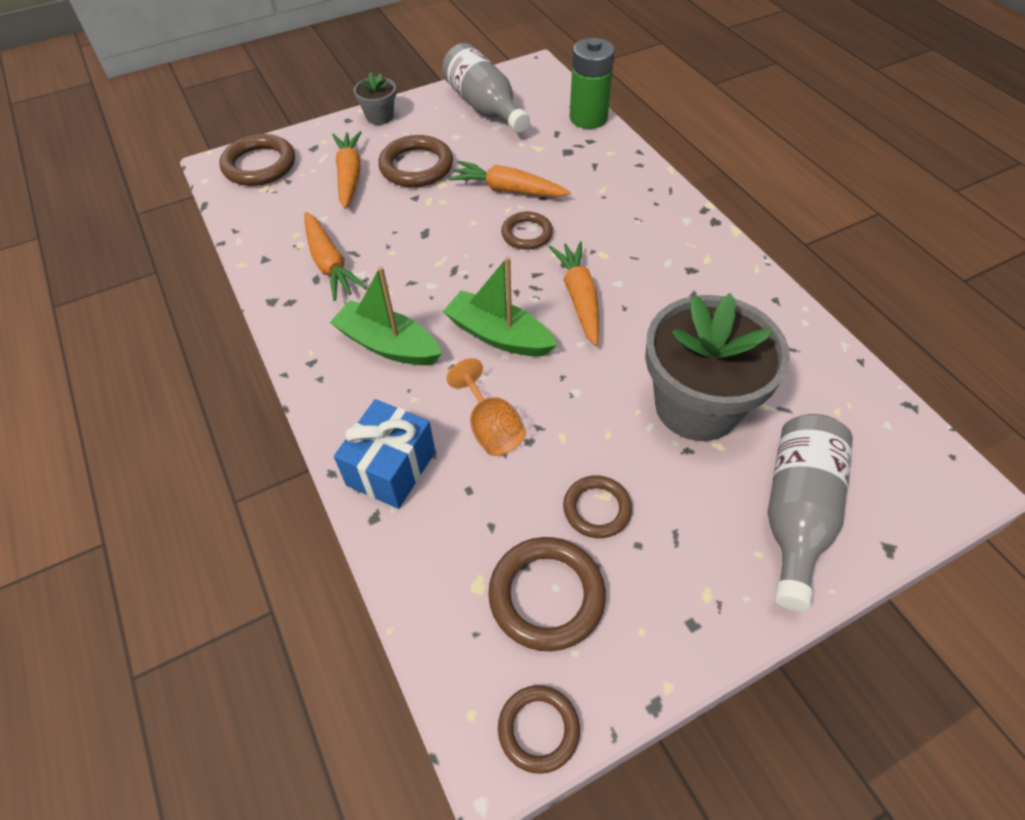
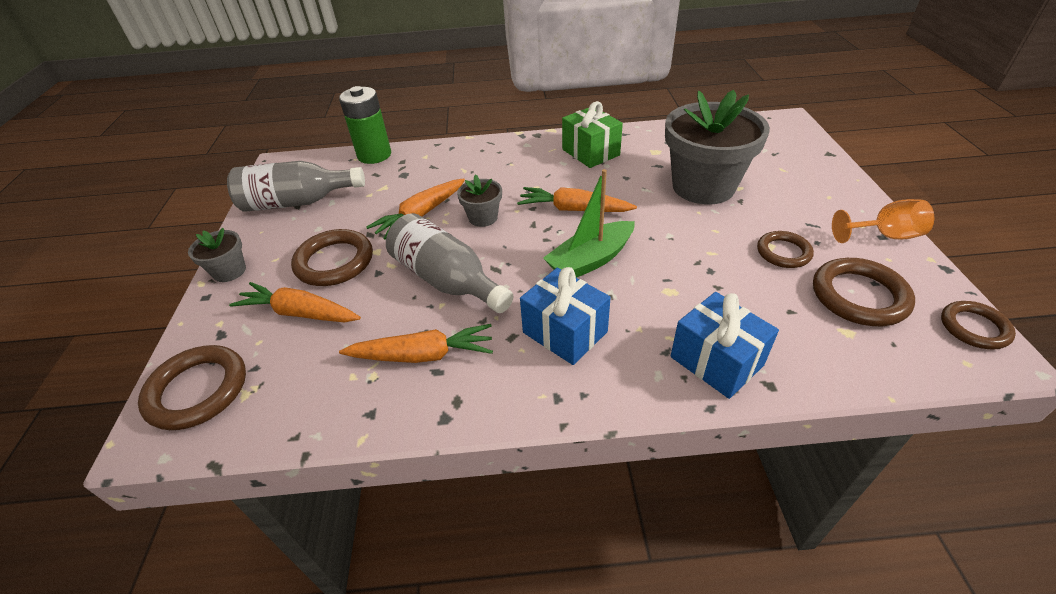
camera: 65 degrees left, 10 degrees down
(388, 345) = (565, 332): green boat -> blue gift
(491, 428) = (690, 288): orange goblet -> orange goblet (884, 235)
(527, 234) = (483, 218): brown ring -> grey flower pot
(706, 280) = (590, 152): none -> green gift
(796, 513) = (800, 175): grey bottle -> grey bottle (447, 280)

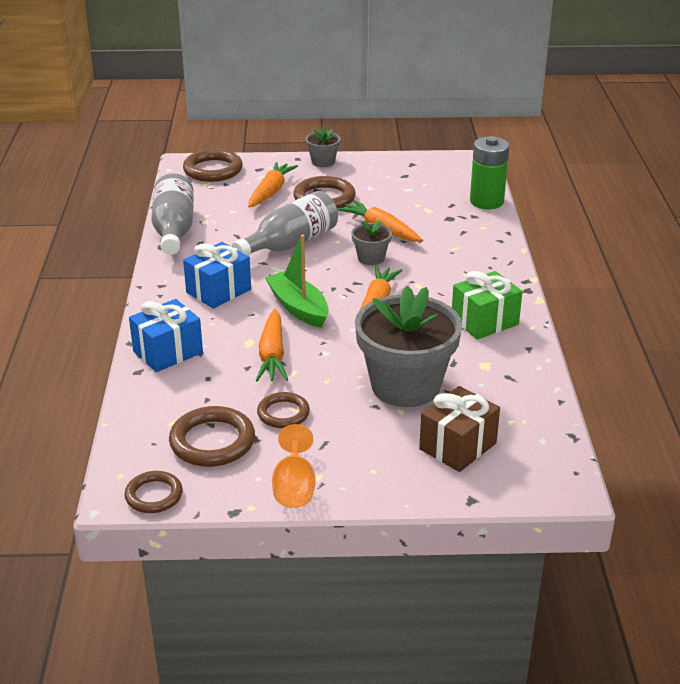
camera: 90 degrees right, 10 degrees down
(297, 202) = (409, 175): grey bottle -> grey bottle (173, 230)
(422, 355) = (216, 237): orange carrot -> orange carrot (272, 355)
(771, 160) = (458, 446): none -> brown gift

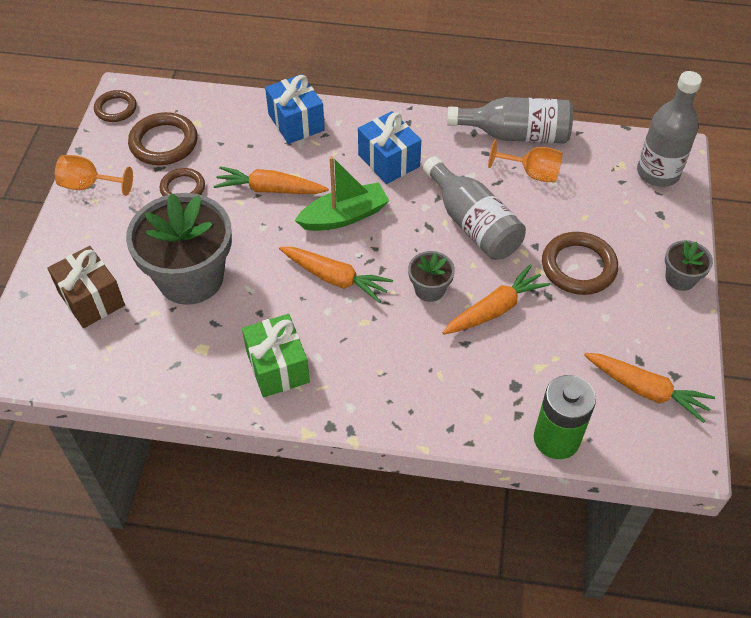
camera: 100 degrees right, 20 degrees up
(213, 170) = (658, 173): brown ring -> grey bottle
(223, 220) = (532, 173): none -> orange goblet
(270, 192) = (598, 219): orange carrot -> orange carrot (646, 390)

